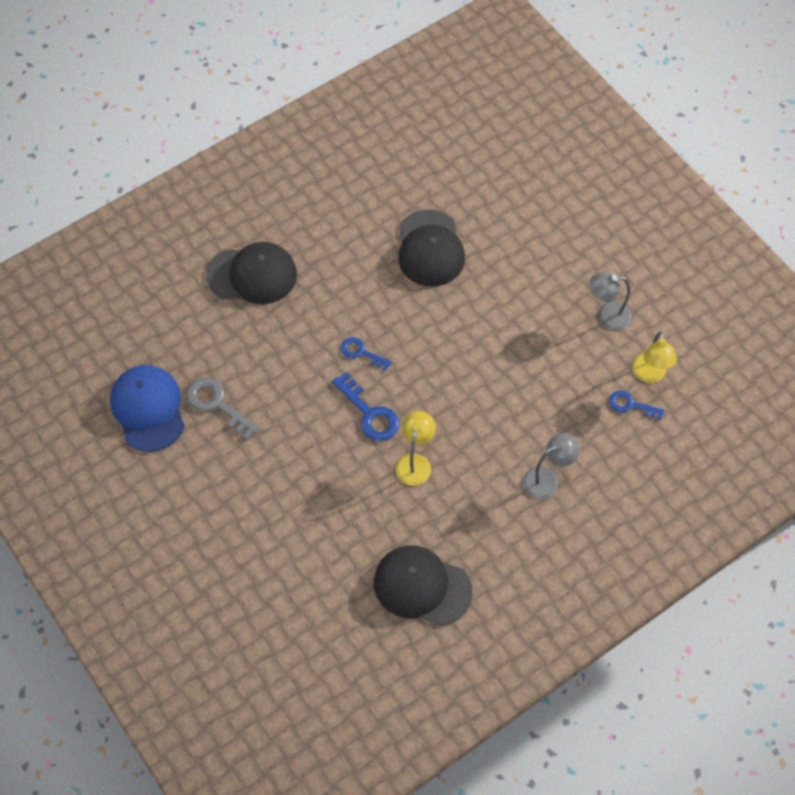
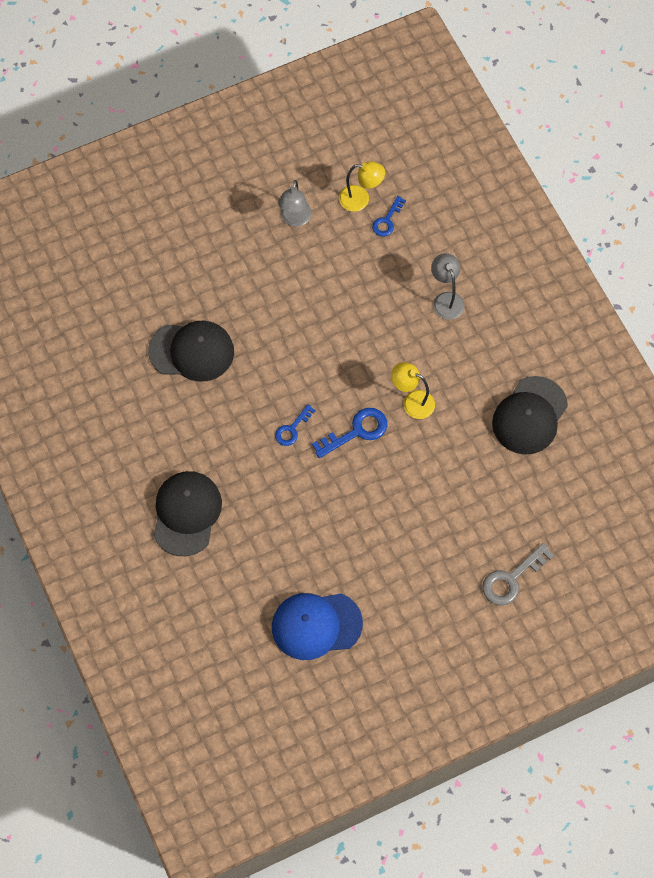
camera: 80 degrees left, 5 degrees up
(217, 404) = (323, 562): grey key -> grey key (511, 579)

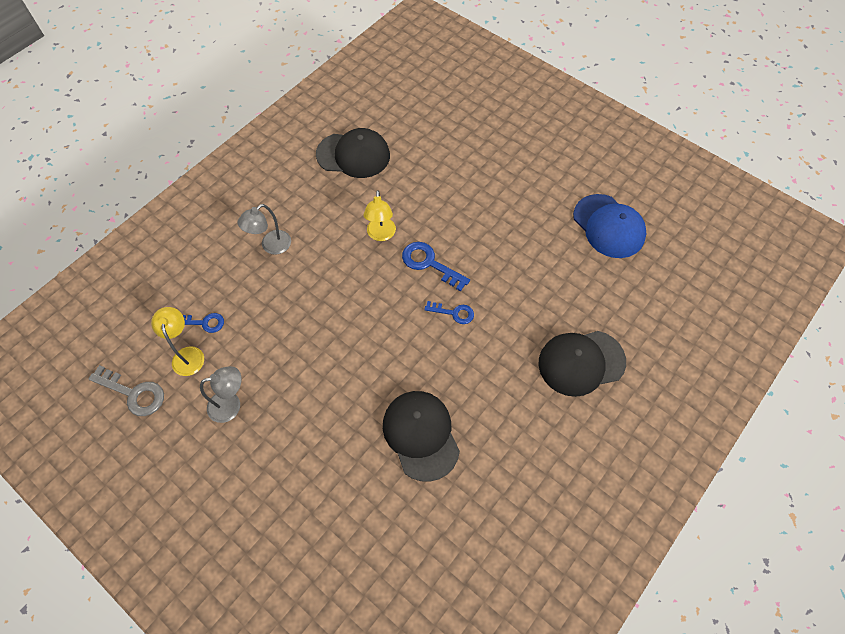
camera: 115 degrees left, 5 degrees down
(511, 579) = (492, 123): grey key -> grey key (134, 393)

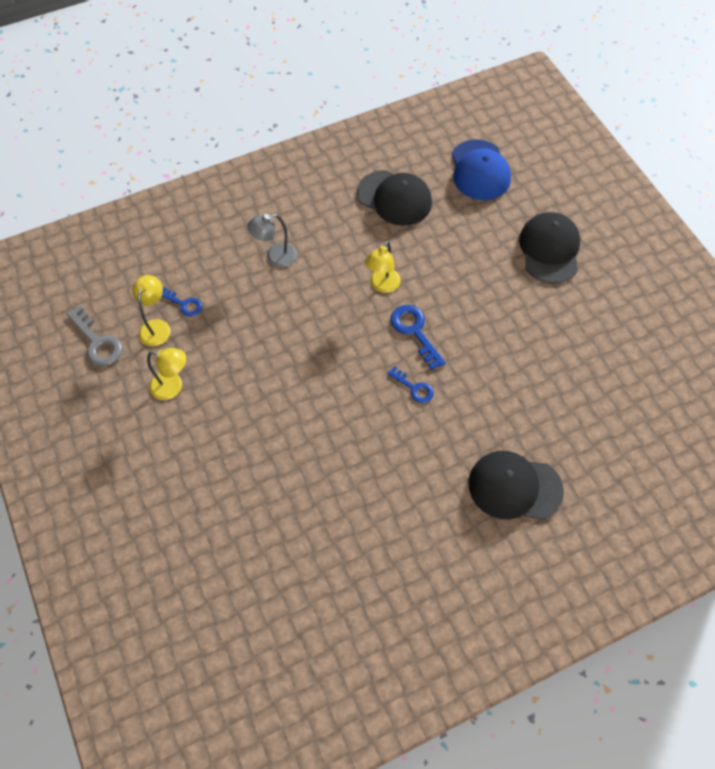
camera: 25 degrees right, 0 degrees up
(231, 405) = (173, 387): grey lamp -> yellow lamp
(421, 435) = (325, 486): black cap -> black cap (549, 249)
(609, 226) = (617, 366): blue cap -> blue cap (480, 170)

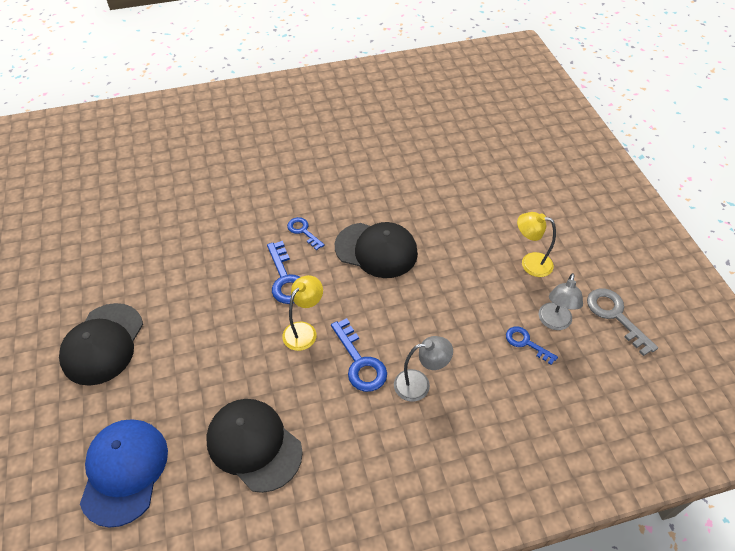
camera: 170 degrees left, 10 degrees down
(156, 326) = (553, 322): yellow lamp -> grey lamp
(327, 267) = (360, 362): none -> blue key
(514, 487) = (249, 155): black cap -> black cap (376, 250)

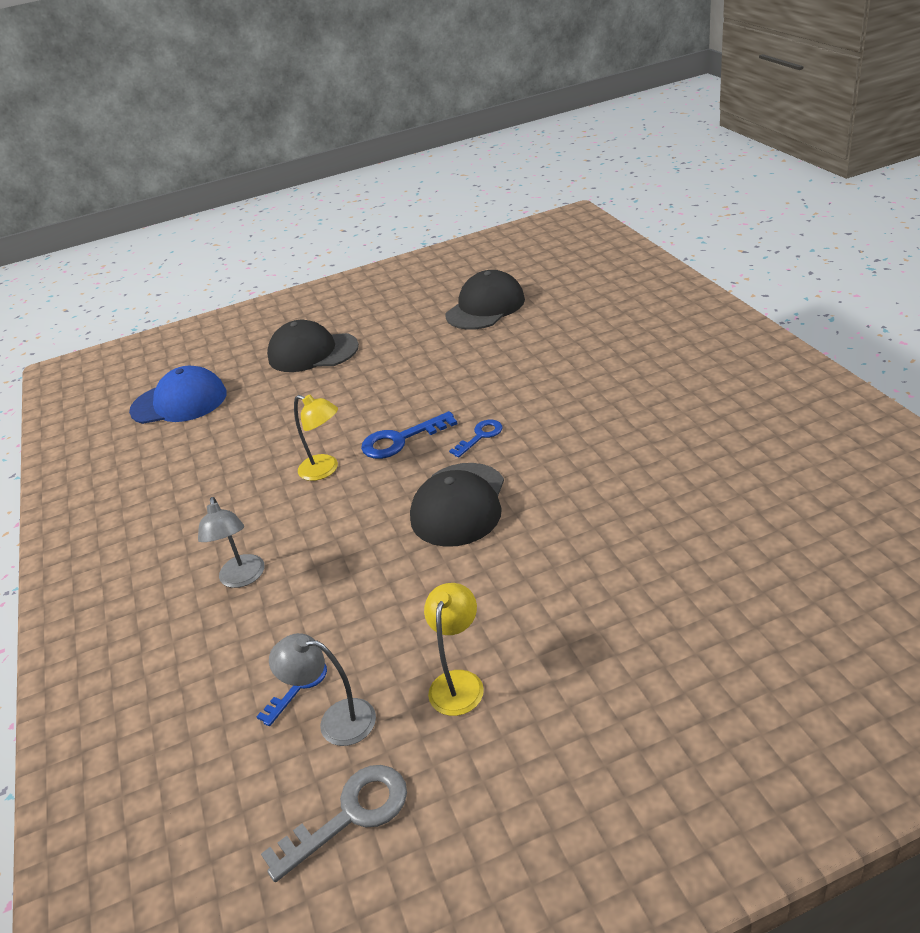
camera: 90 degrees right, 15 degrees down
(254, 445) = (189, 467): black cap -> black cap (485, 307)
(360, 362) = (279, 522): blue key -> none

